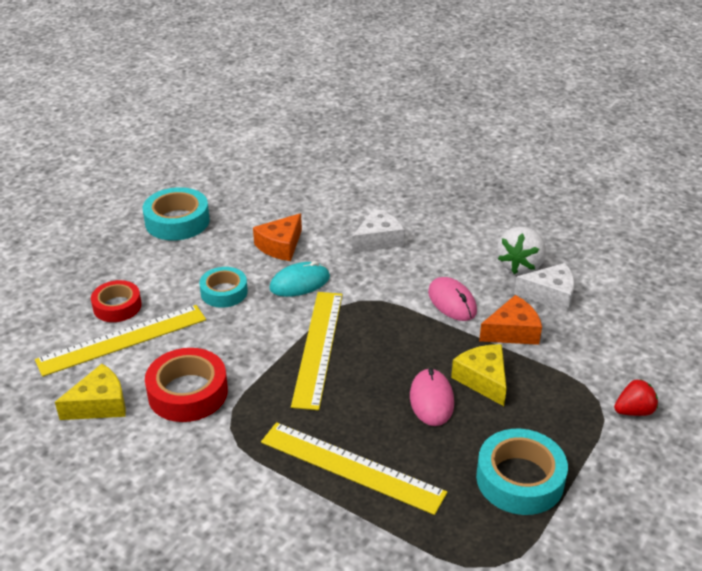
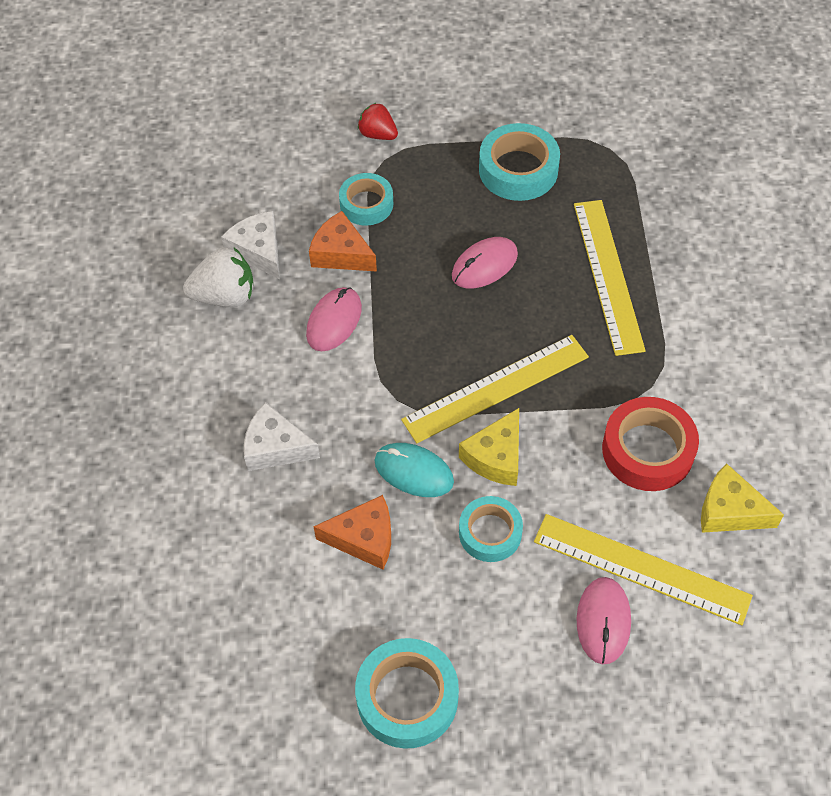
camera: 125 degrees left, 20 degrees up
(117, 306) = (603, 621): red tape -> pink mouse
(483, 379) = (427, 243): yellow cheese -> yellow cheese (496, 457)
(553, 367) = (366, 204): none -> turquoise tape

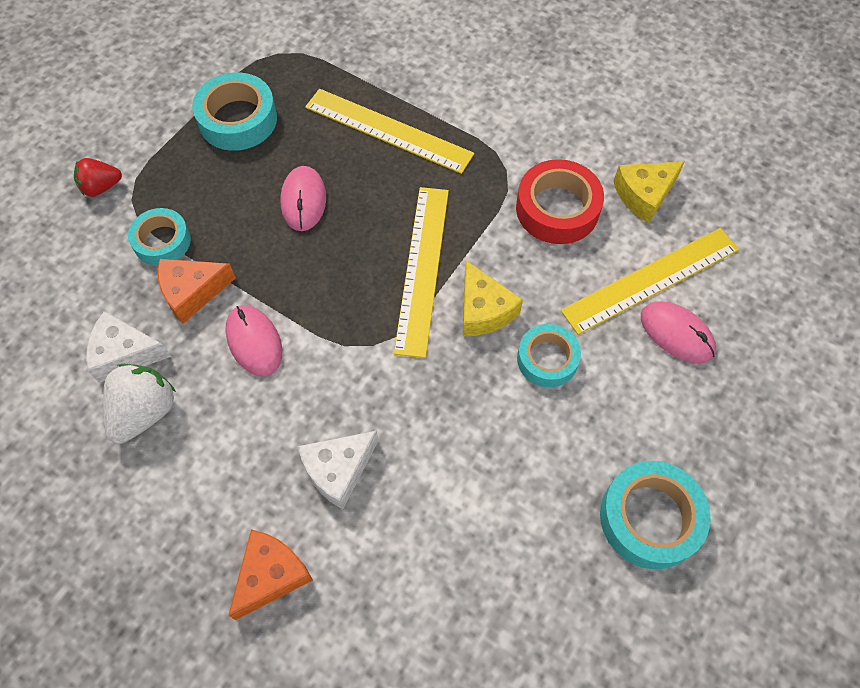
camera: 55 degrees left, 5 degrees up
(364, 538) = (482, 456): orange cheese -> orange cheese (271, 575)
(414, 471) = (449, 377): turquoise mouse -> none

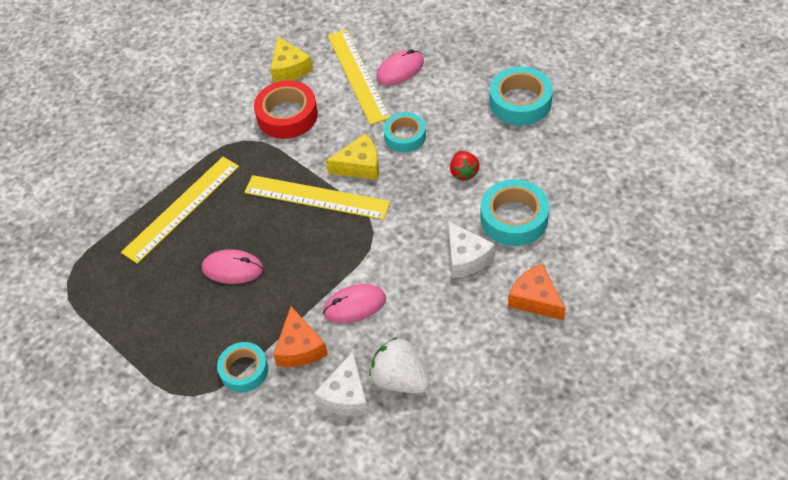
camera: 75 degrees left, 10 degrees down
(101, 187) = (171, 420): red strawberry -> red strawberry (464, 172)
(238, 119) = (132, 313): turquoise tape -> turquoise tape (514, 218)

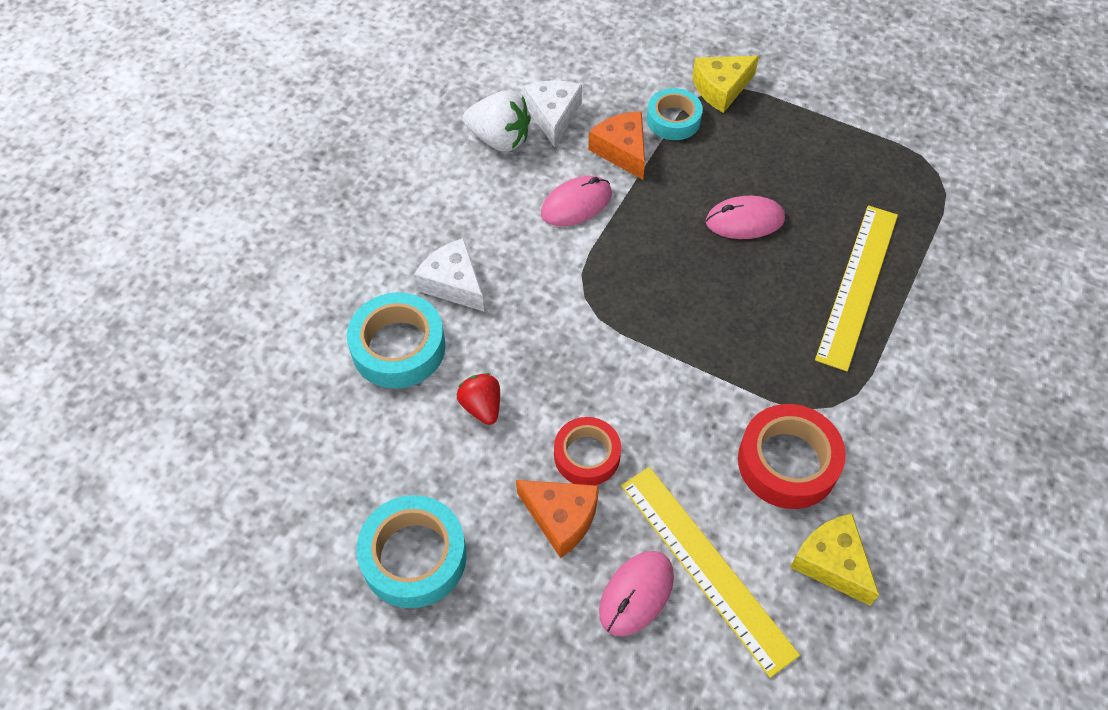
camera: 160 degrees right, 5 degrees up
(316, 197) = (680, 332): yellow ruler -> none
(359, 165) = (638, 392): yellow cheese -> yellow cheese (721, 88)
(405, 136) = (587, 455): turquoise tape -> red tape
(535, 299) = (359, 247): orange cheese -> orange cheese (561, 518)

